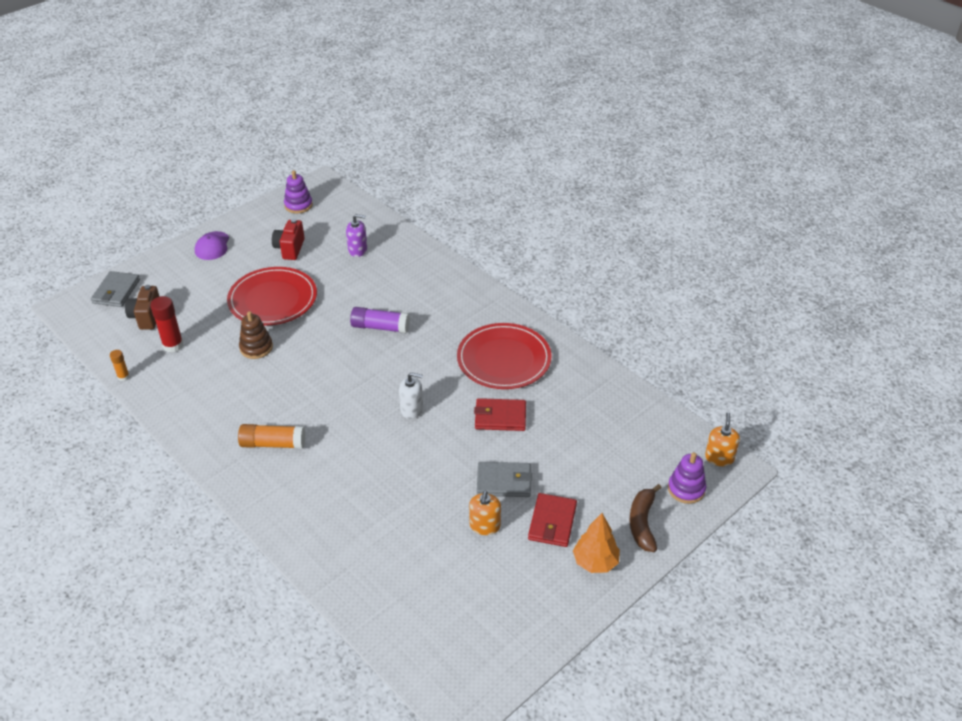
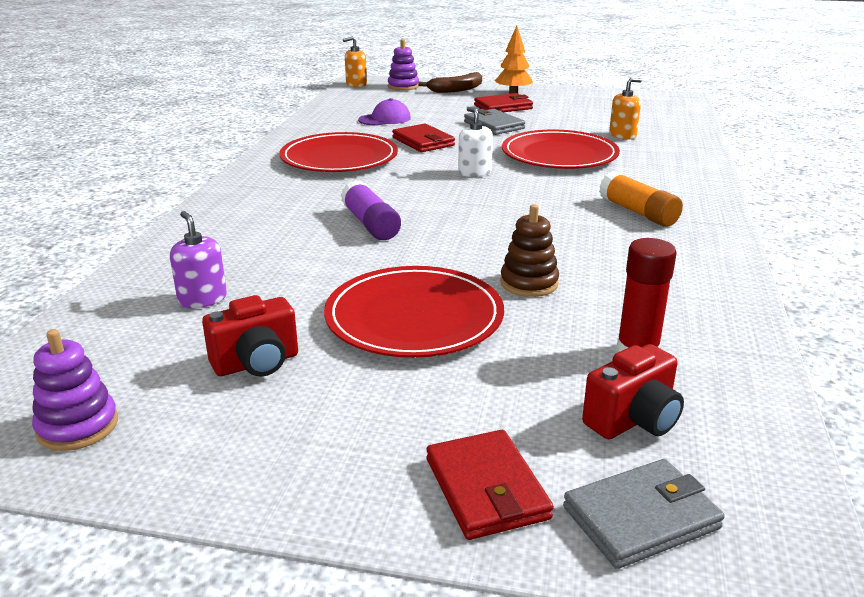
camera: 125 degrees left, 15 degrees down
(123, 377) = (762, 358): orange glue stick -> none
(146, 317) = (633, 420): brown camera -> red camera
(166, 269) = (486, 489): none -> red wallet
(212, 246) = (337, 468): purple cap -> purple cap (385, 119)
(399, 475) = (559, 155): none -> red plate
(485, 526) = (547, 121): orange soap dispenser -> orange soap dispenser (622, 135)

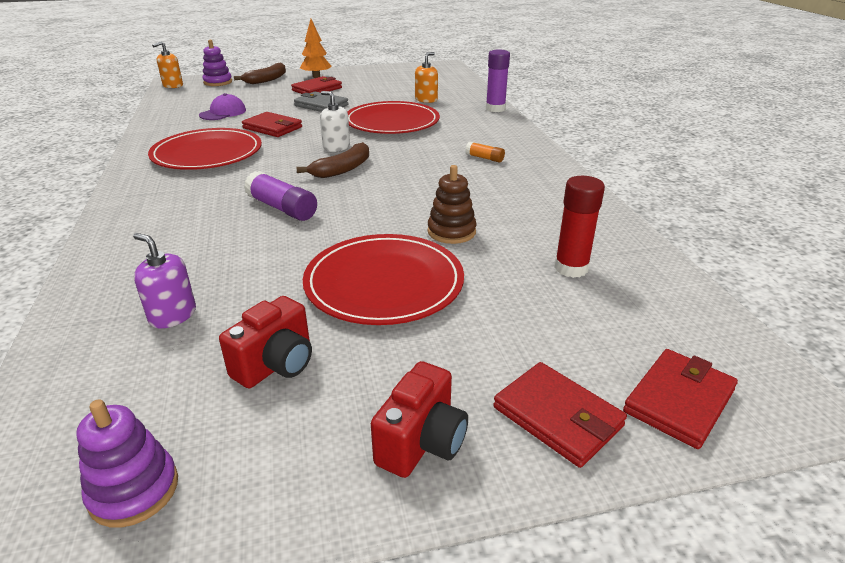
camera: 25 degrees left, 5 degrees up
(462, 196) = (342, 169): none -> brown banana
(633, 420) = (612, 324): red camera -> red camera (422, 443)
(638, 212) = (484, 158): orange glue stick -> orange glue stick, size x0.56
(641, 518) = (679, 401): grey wallet -> red wallet
(703, 158) = (495, 109): none -> purple glue stick

